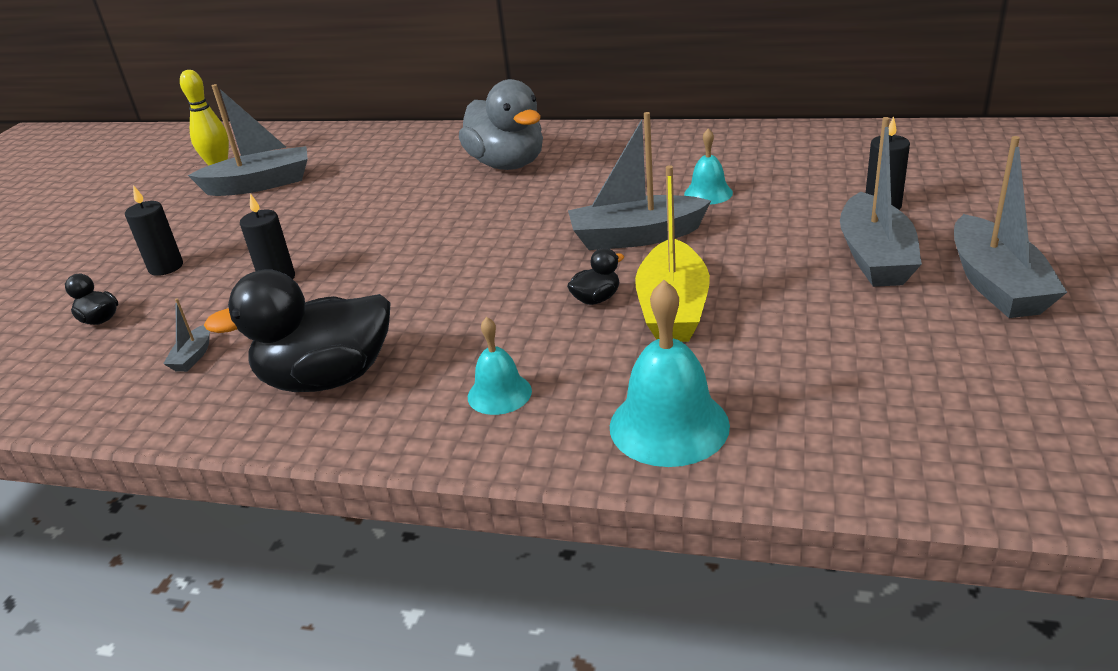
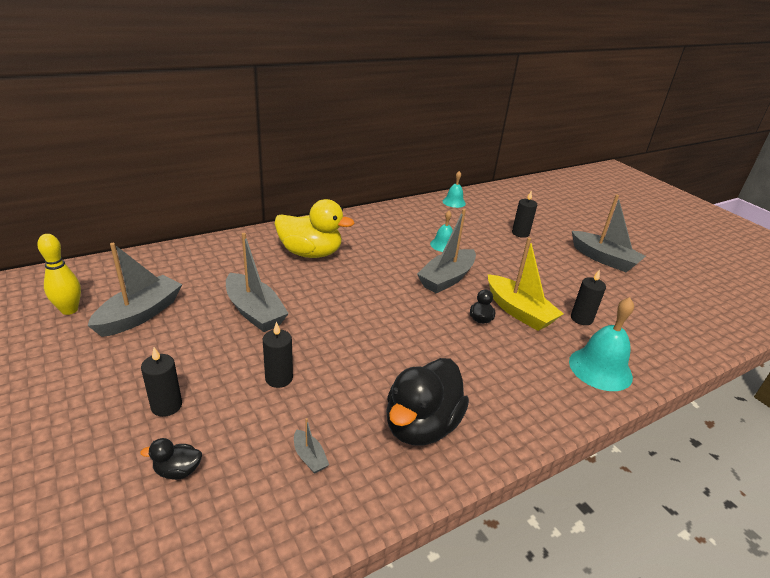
camera: 50 degrees left, 0 degrees up
(499, 393) = (517, 388): turquoise bell -> turquoise bell (454, 202)
(507, 164) = (310, 253): grey duck -> yellow duck
(766, 353) = (581, 318): none -> black candle
(875, 257) = (552, 259): grey boat -> grey boat (254, 312)

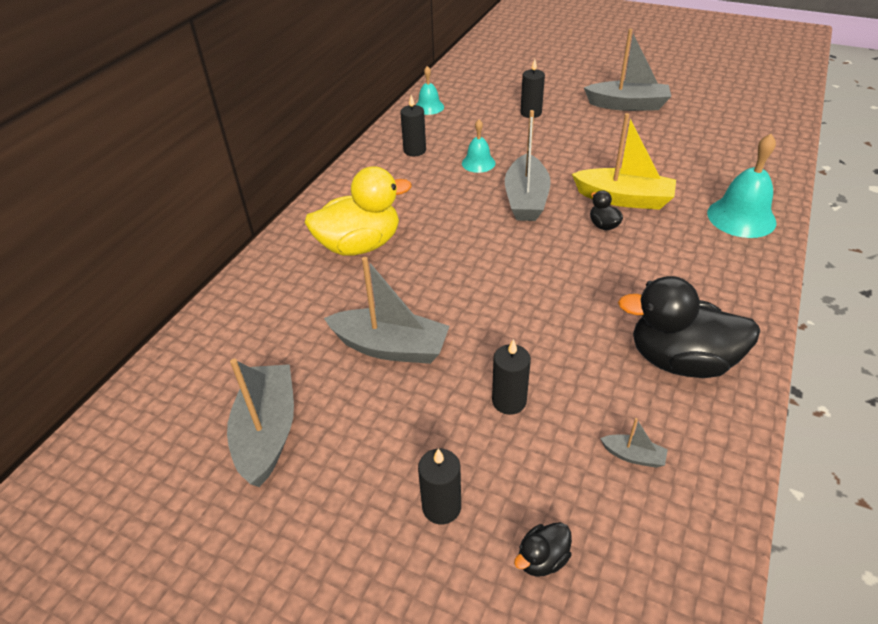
camera: 30 degrees left, 10 degrees up
(69, 310) = (169, 484): yellow bowling pin -> none
(421, 425) = (680, 360): black duck -> black duck turned 105 degrees clockwise
(581, 318) = (677, 177): black candle -> black candle (414, 150)

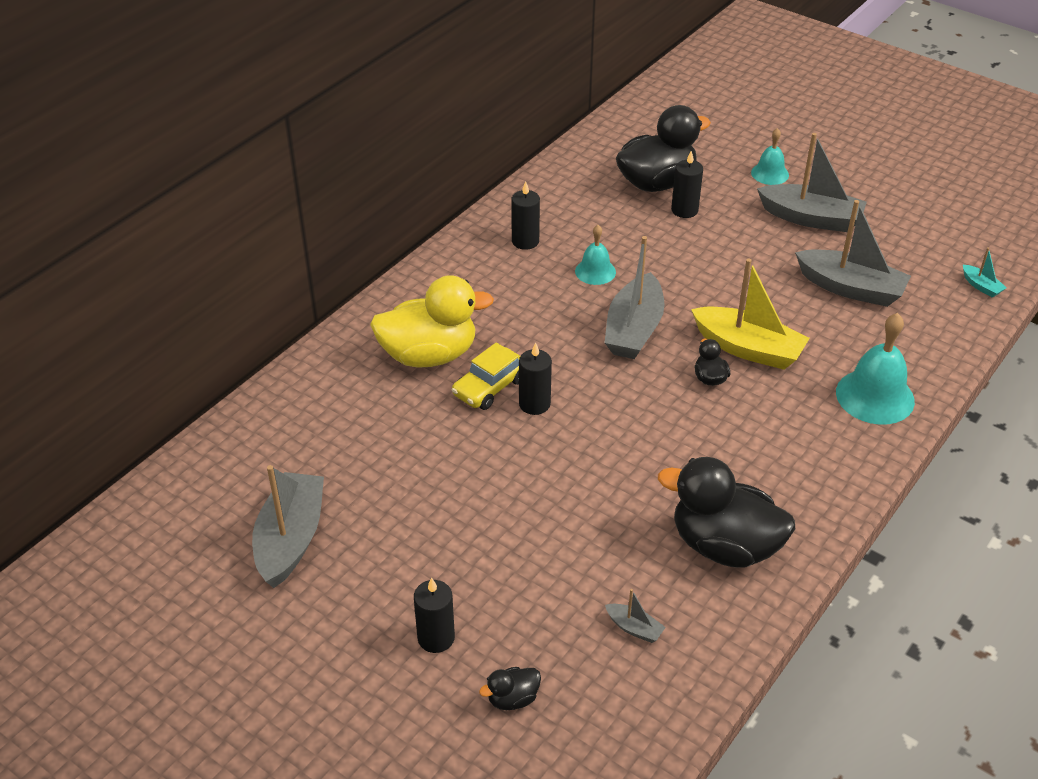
camera: 10 degrees right, 0 degrees up
(391, 347) = (431, 477): grey boat -> grey boat (851, 288)
(421, 262) = (490, 387): none -> yellow car
(429, 107) = (561, 180): turquoise bell -> turquoise bell (770, 173)
(502, 99) = (656, 183): none -> black duck
(509, 401) = (533, 553): black candle -> black candle (534, 404)
(775, 130) = (981, 286): none -> turquoise boat

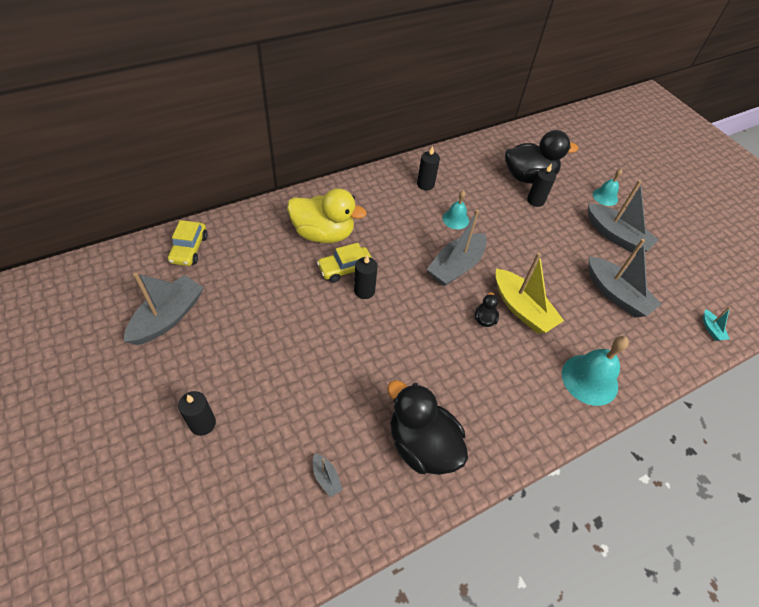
camera: 20 degrees right, 10 degrees up
(252, 445) = (189, 249): none -> yellow car
(512, 698) = (218, 491): black duck -> none

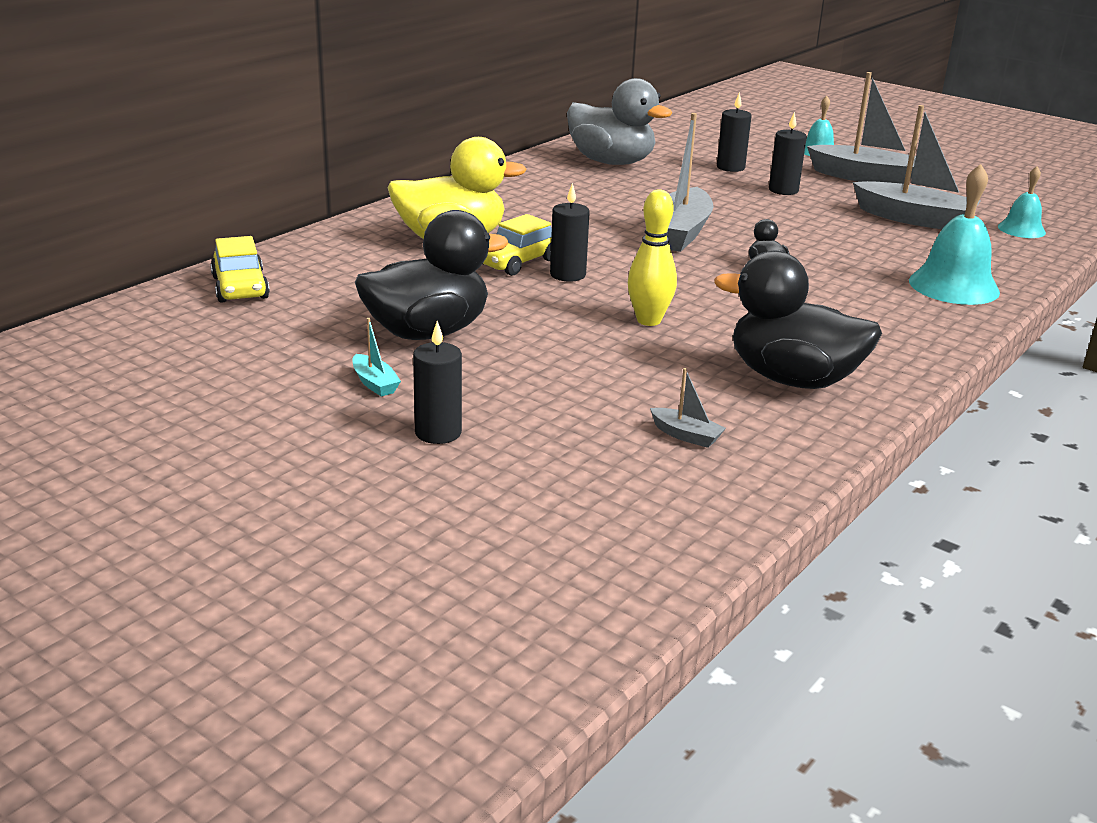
camera: 20 degrees left, 25 degrees down
(168, 317) = (272, 353): grey boat -> none
(379, 354) = (648, 320): none -> yellow bowling pin
(425, 184) = (561, 177): black candle -> black candle (783, 190)
(455, 219) = (636, 198): turquoise bell -> turquoise bell (1021, 229)
(466, 175) = (611, 162): none -> grey duck
(522, 309) = (807, 250): yellow boat -> none
(528, 177) = (700, 151): black duck -> black duck (427, 332)
(711, 329) = (1056, 224): turquoise boat -> turquoise boat (374, 383)

